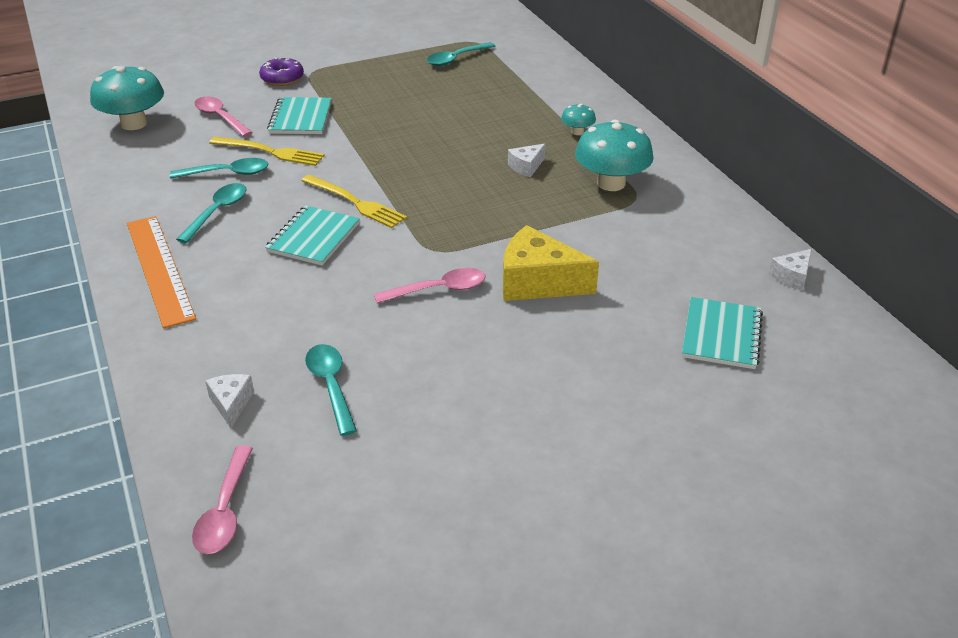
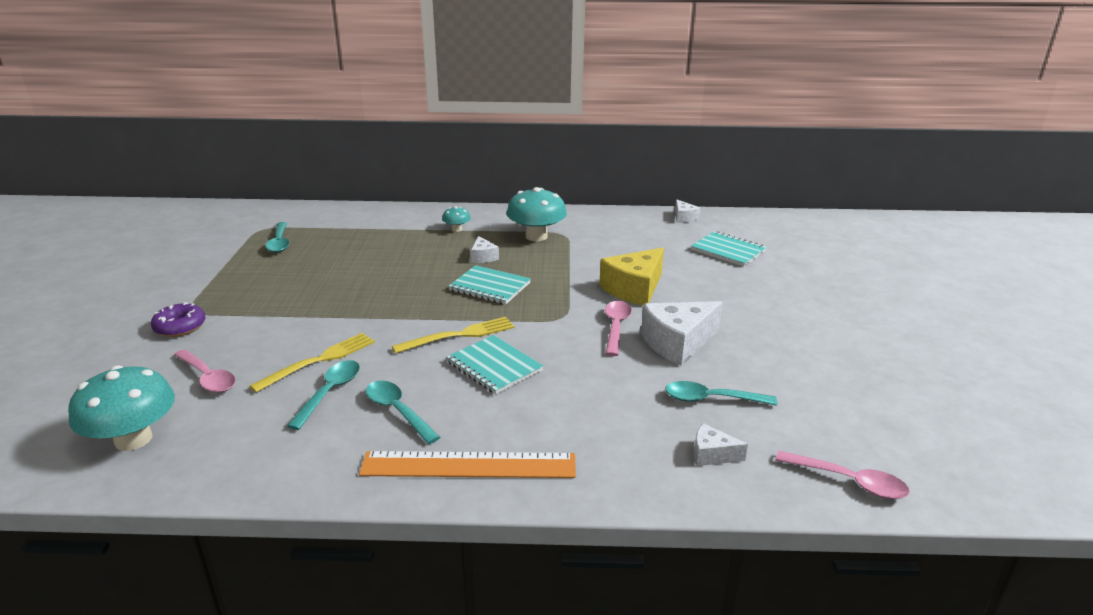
camera: 65 degrees left, 10 degrees down
(220, 117) = (207, 377): pink spoon -> pink spoon turned 120 degrees counterclockwise
(300, 118) = (276, 332): turquoise notebook -> turquoise notebook (490, 287)
(433, 340) = (677, 343): none -> white cheese

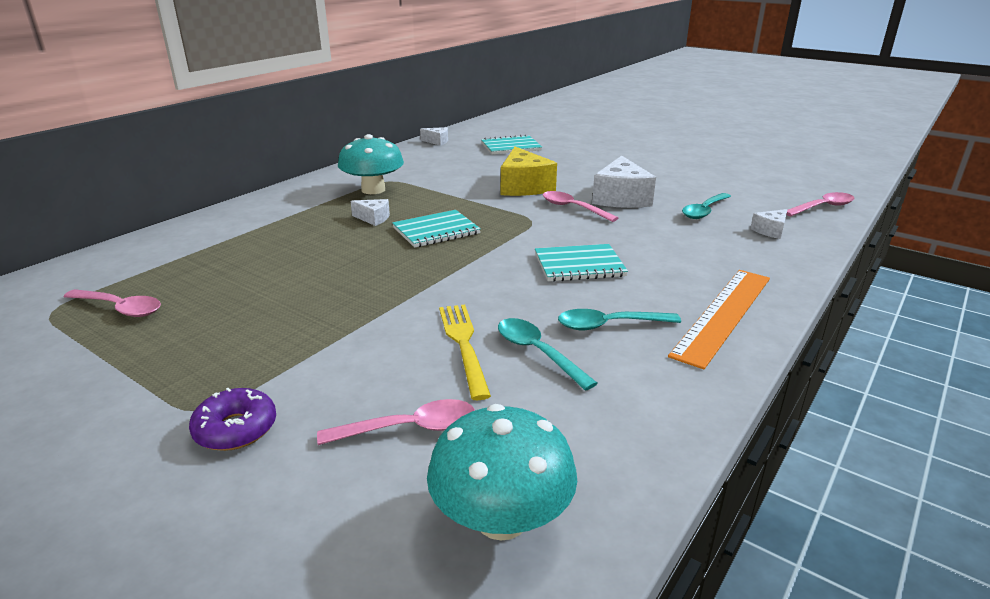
camera: 55 degrees left, 0 degrees up
(279, 242) = (120, 308): turquoise spoon -> pink spoon
(457, 229) = (292, 213): turquoise mushroom -> none
(460, 335) = (506, 265): yellow fork -> none

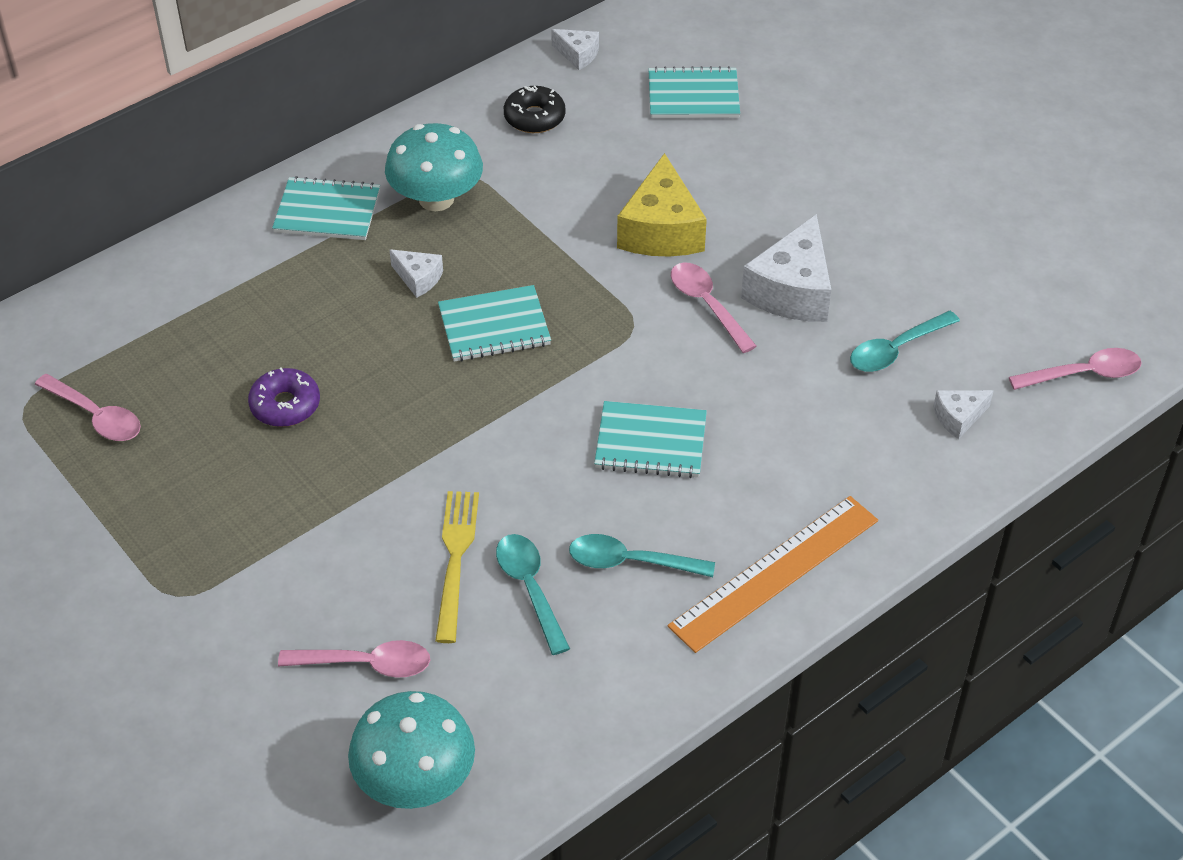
camera: 15 degrees right, 20 degrees up
(236, 429) = (207, 628): purple donut -> purple donut (285, 405)
(300, 201) = (327, 211): none -> turquoise notebook
(422, 160) = (534, 117): none -> black donut

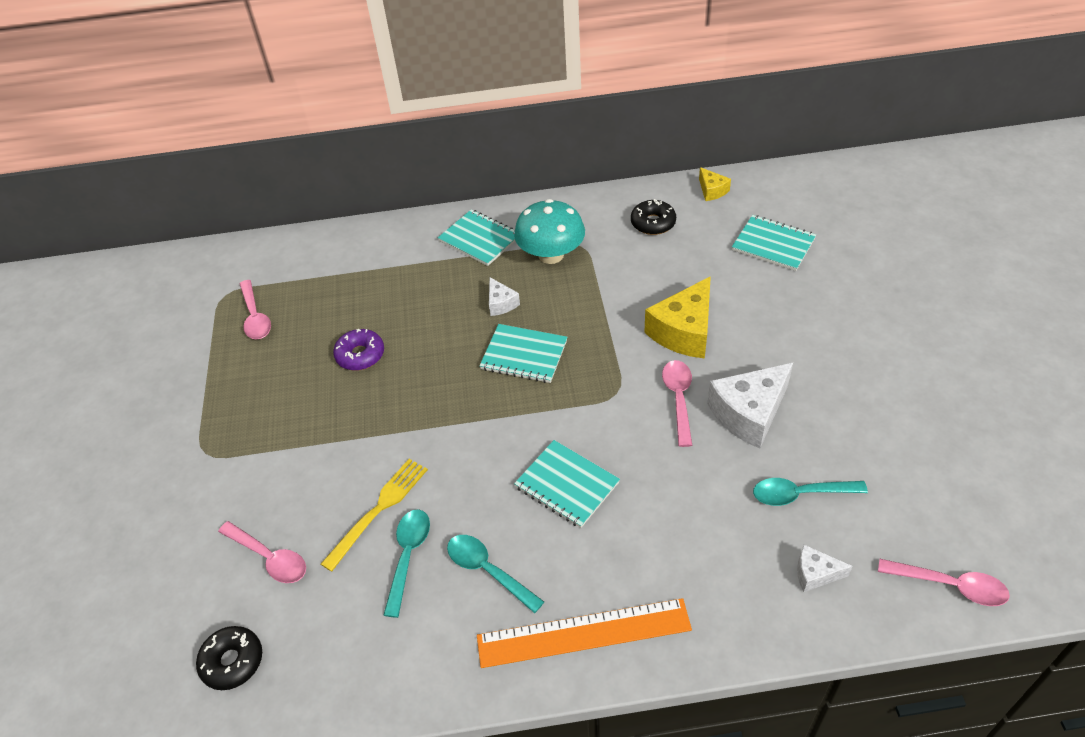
camera: 35 degrees right, 0 degrees up
(415, 780) = (232, 661): turquoise mushroom -> black donut
(578, 55) = (712, 191): white cheese -> yellow cheese

